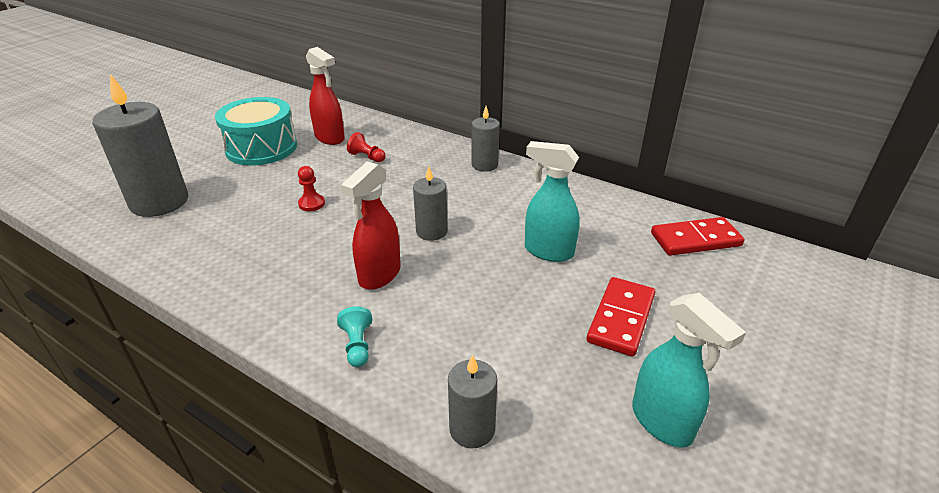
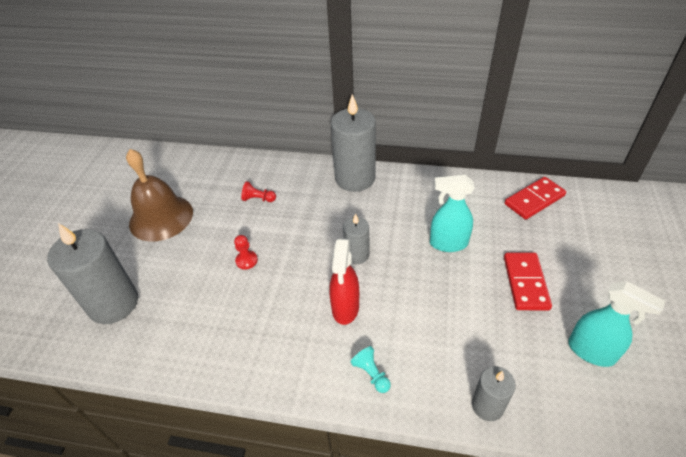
camera: 20 degrees left, 10 degrees up
(261, 148) = (161, 217): turquoise drum -> brown bell
(330, 138) = (213, 189): red spray bottle -> none
(484, 165) = (355, 178): grey candle -> grey candle, size x1.88

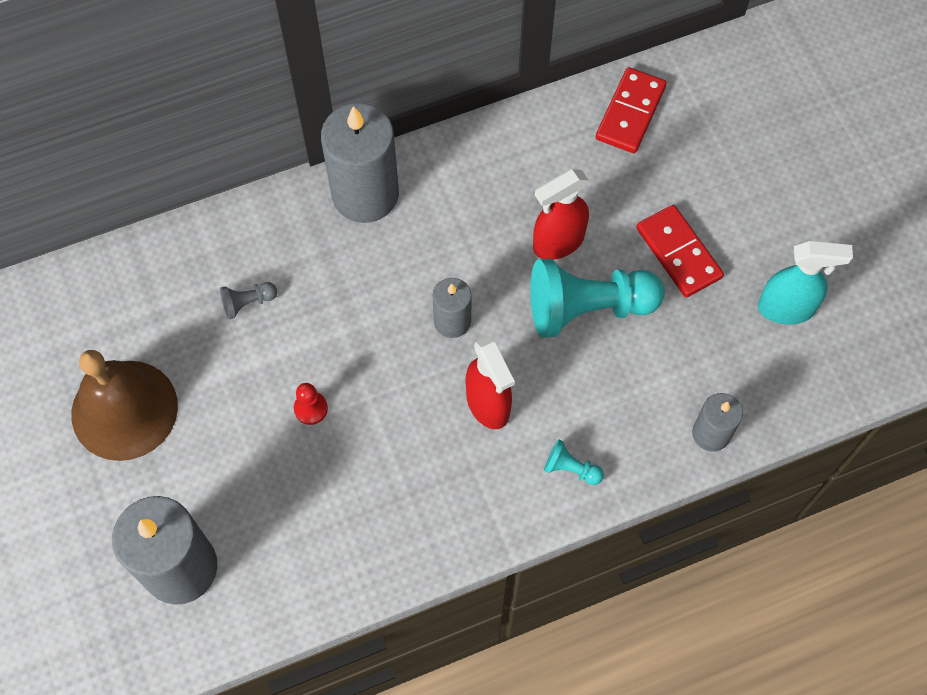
camera: 35 degrees left, 20 degrees up
(258, 199) = (248, 303): red pawn -> grey pawn
(444, 286) = (588, 308): none -> turquoise pawn
(448, 243) = (558, 242): turquoise spray bottle -> red spray bottle

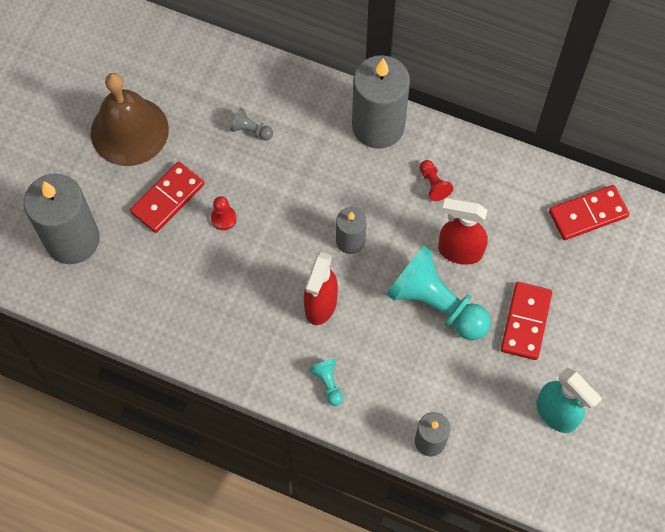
camera: 45 degrees right, 0 degrees up
(235, 440) = (168, 199): none -> red domino
(472, 203) = (433, 184): none -> red pawn

